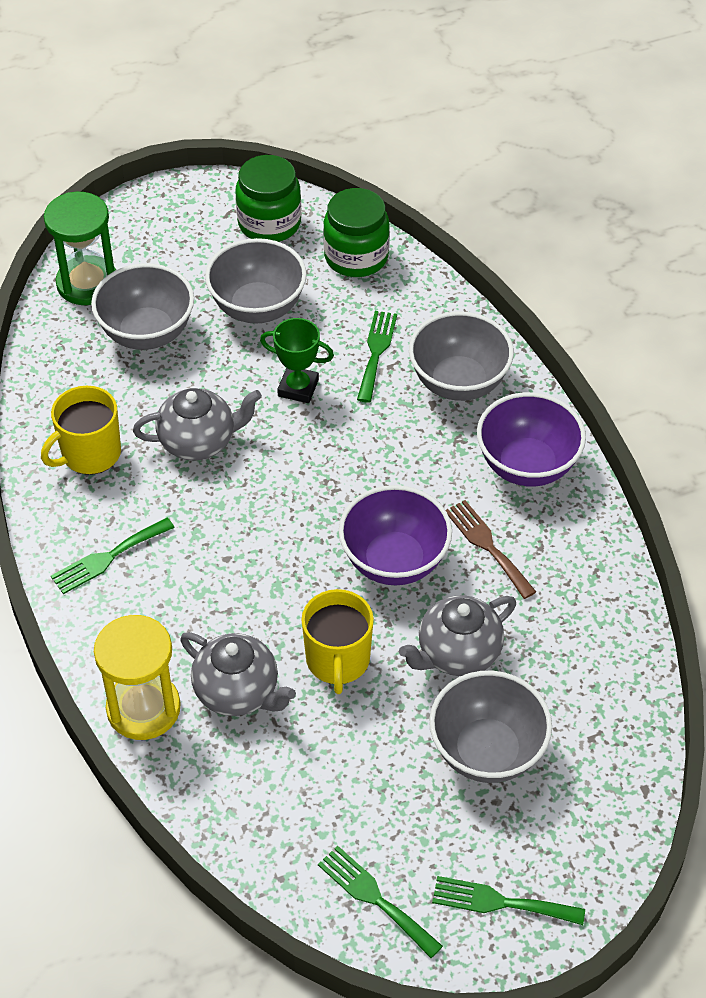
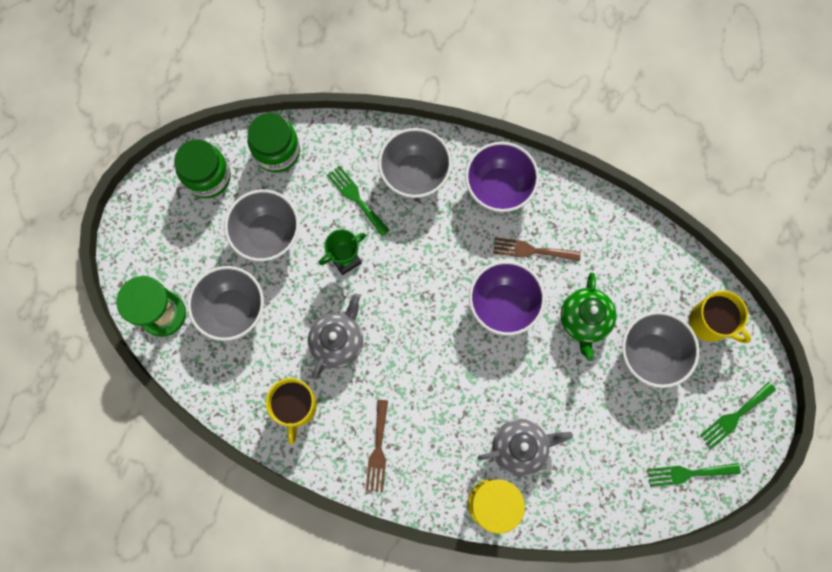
camera: 50 degrees left, 25 degrees up
(108, 557) = (378, 450): green fork -> brown fork
(338, 660) = (541, 382): yellow mug -> yellow mug (710, 322)
(457, 653) = (584, 320): grey teapot -> green teapot

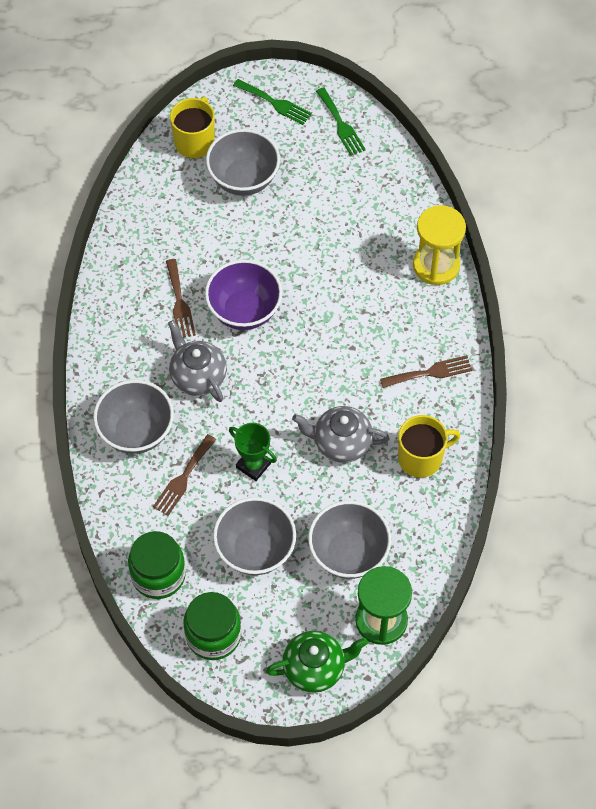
camera: 110 degrees left, 15 degrees down
(356, 198) = (183, 478): green fork -> brown fork
(498, 187) = (123, 351): purple bowl -> none
(520, 447) = (375, 257): grey teapot -> grey teapot (198, 376)
(584, 320) = (233, 240): green teapot -> green teapot (315, 668)

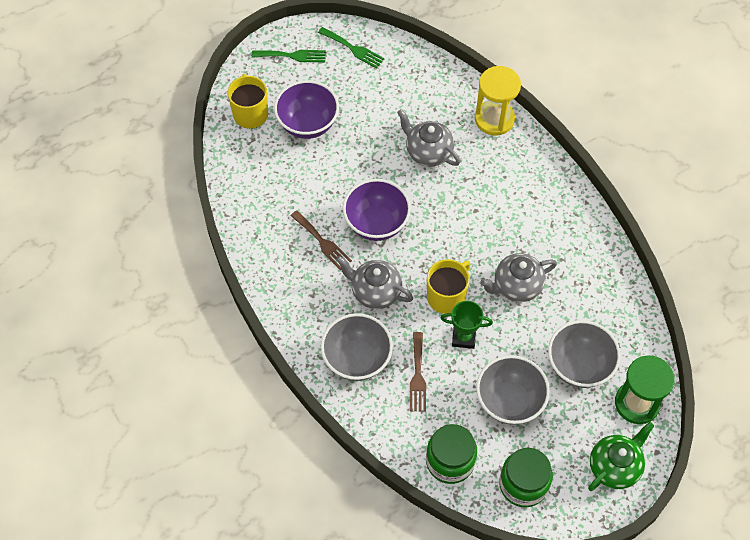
camera: 30 degrees left, 0 degrees up
(244, 179) = (308, 124): grey bowl -> purple bowl
(344, 265) = (428, 152): none -> grey teapot
(421, 458) = (581, 266): yellow mug -> yellow mug (446, 296)
(430, 372) = (544, 200): brown fork -> none

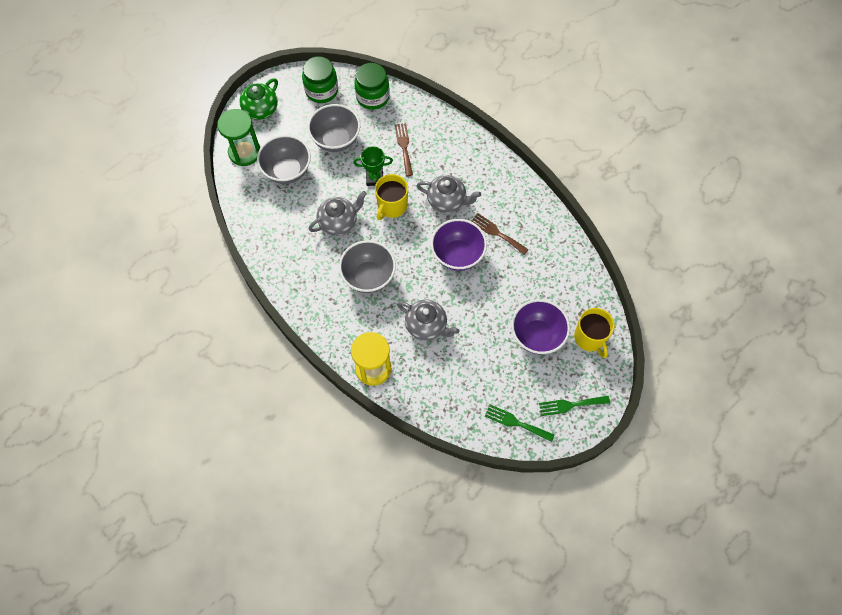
camera: 170 degrees right, 5 degrees up
(357, 359) = (450, 151): grey bowl -> grey bowl (368, 276)

